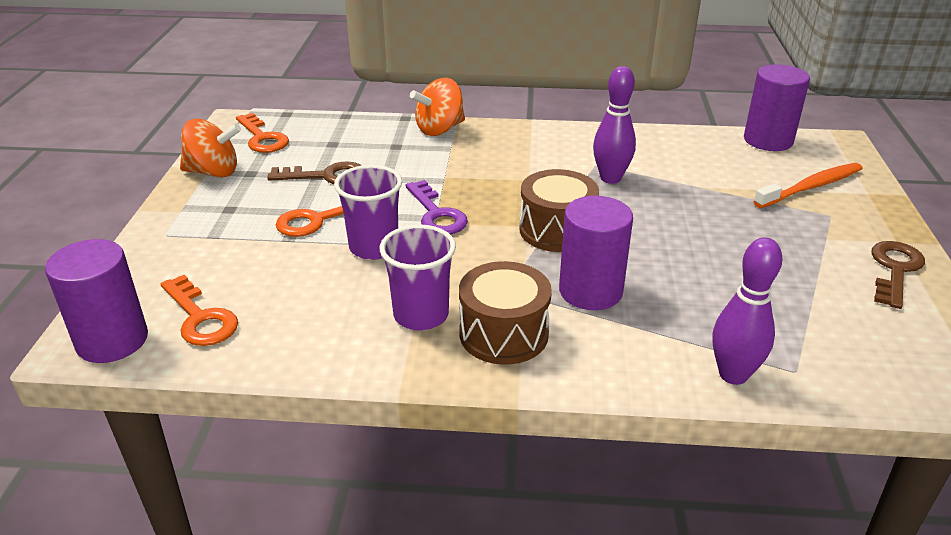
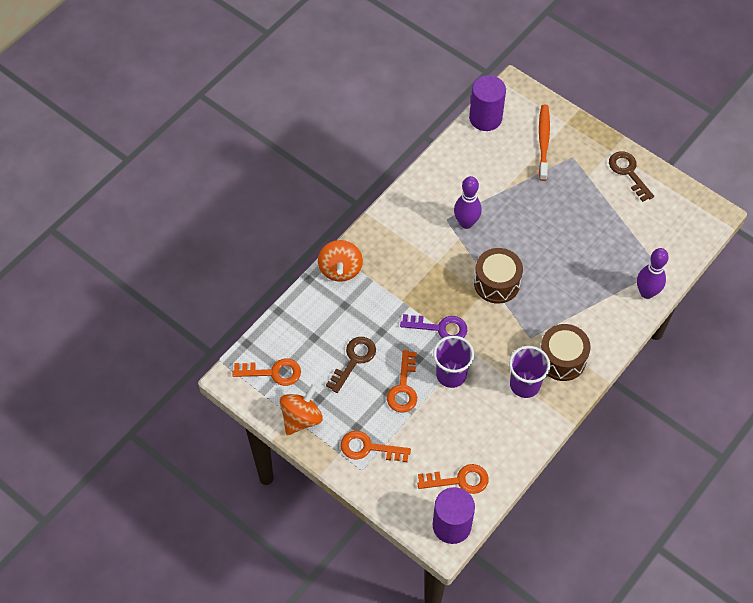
camera: 55 degrees left, 25 degrees up
(203, 228) = (368, 448): none -> orange key
(590, 291) = (556, 304): purple cylinder -> none

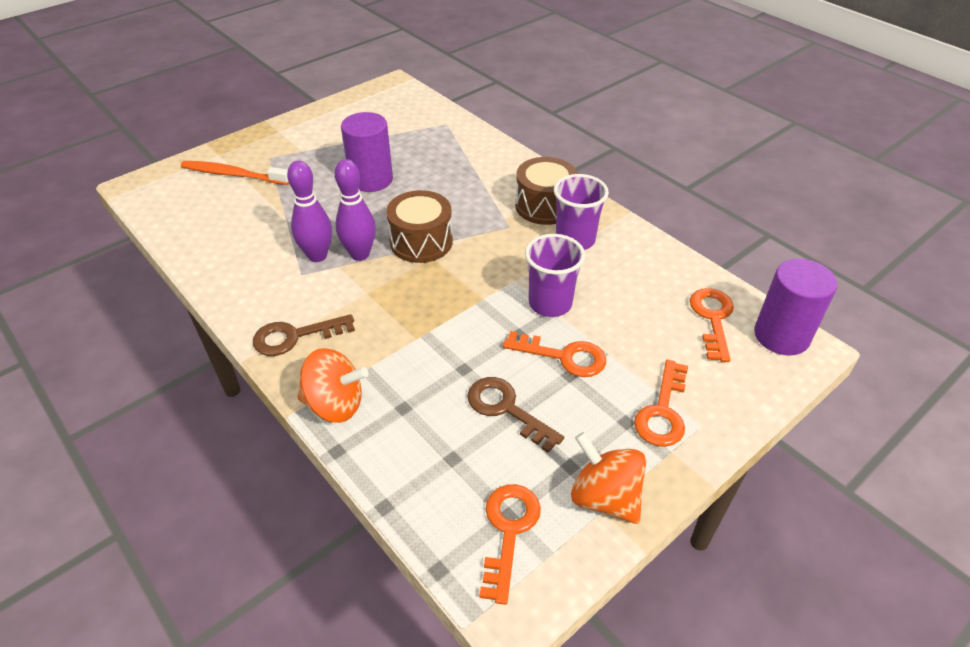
camera: 80 degrees left, 15 degrees down
(440, 328) = (474, 304): purple key -> none
(485, 118) = (163, 215): purple cylinder -> purple cylinder (371, 180)
(628, 172) = (314, 124): brown key -> brown key (295, 336)
(646, 292) = (473, 136): purple bowling pin -> purple bowling pin (360, 254)

